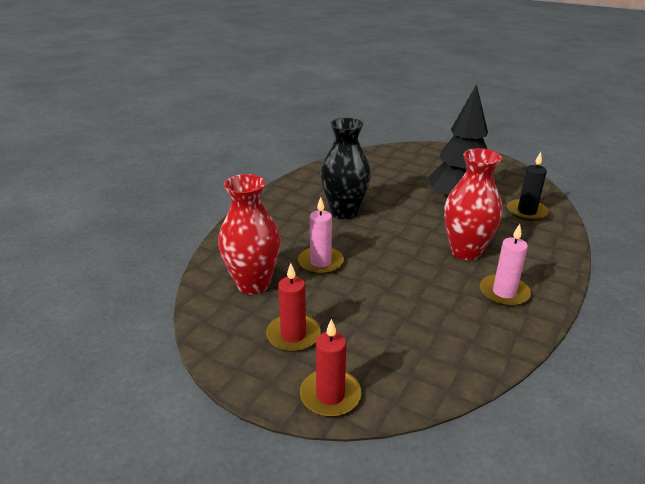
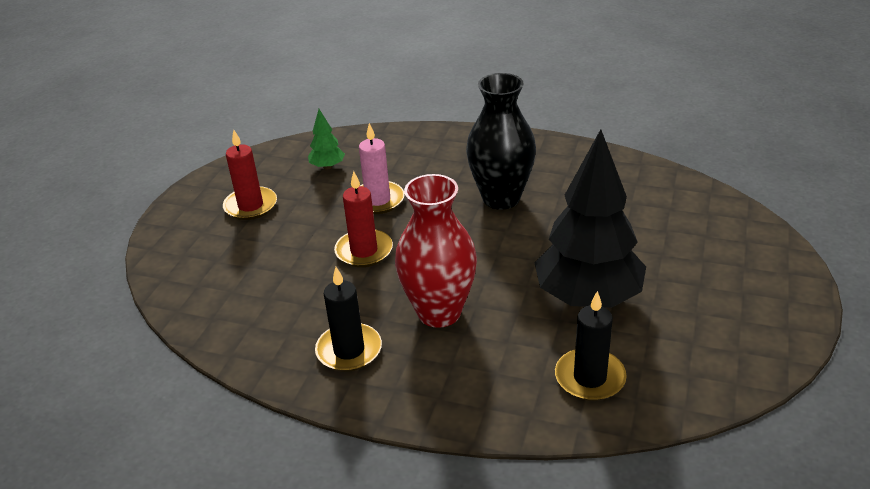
camera: 80 degrees right, 5 degrees up
(253, 284) = (327, 167): red vase -> green tree
(330, 395) = (172, 240): red candle -> red candle (364, 251)
(504, 293) = (349, 350): pink candle -> black candle

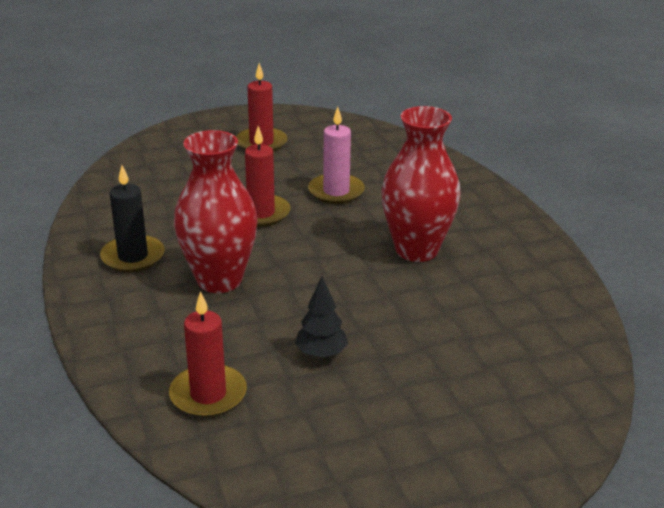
camera: 50 degrees right, 5 degrees down
(327, 167) = (353, 151): green tree -> none
(501, 198) = (416, 250): black vase -> red vase
(588, 298) = (321, 354): black tree -> black tree, size x0.43
(590, 378) = (208, 394): black candle -> red candle

